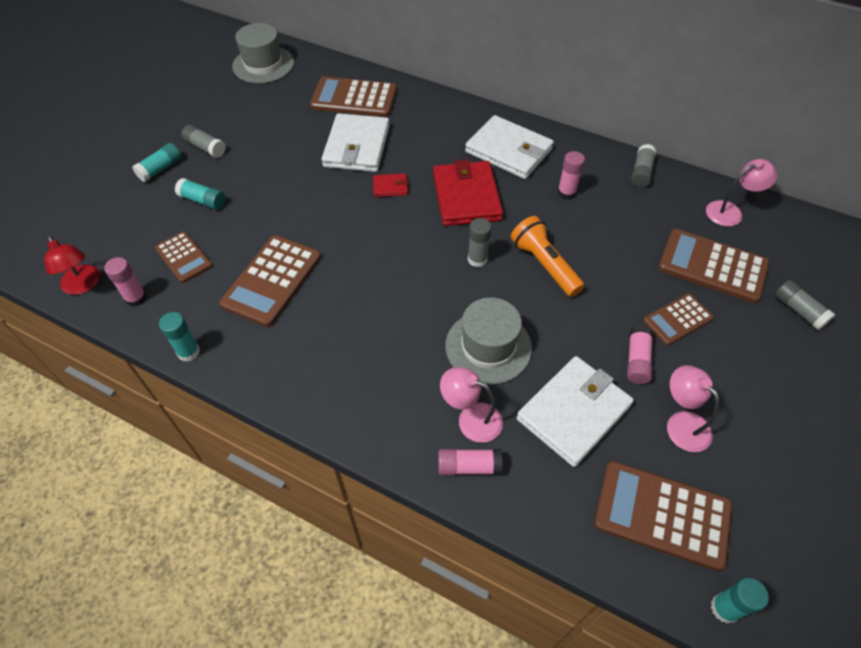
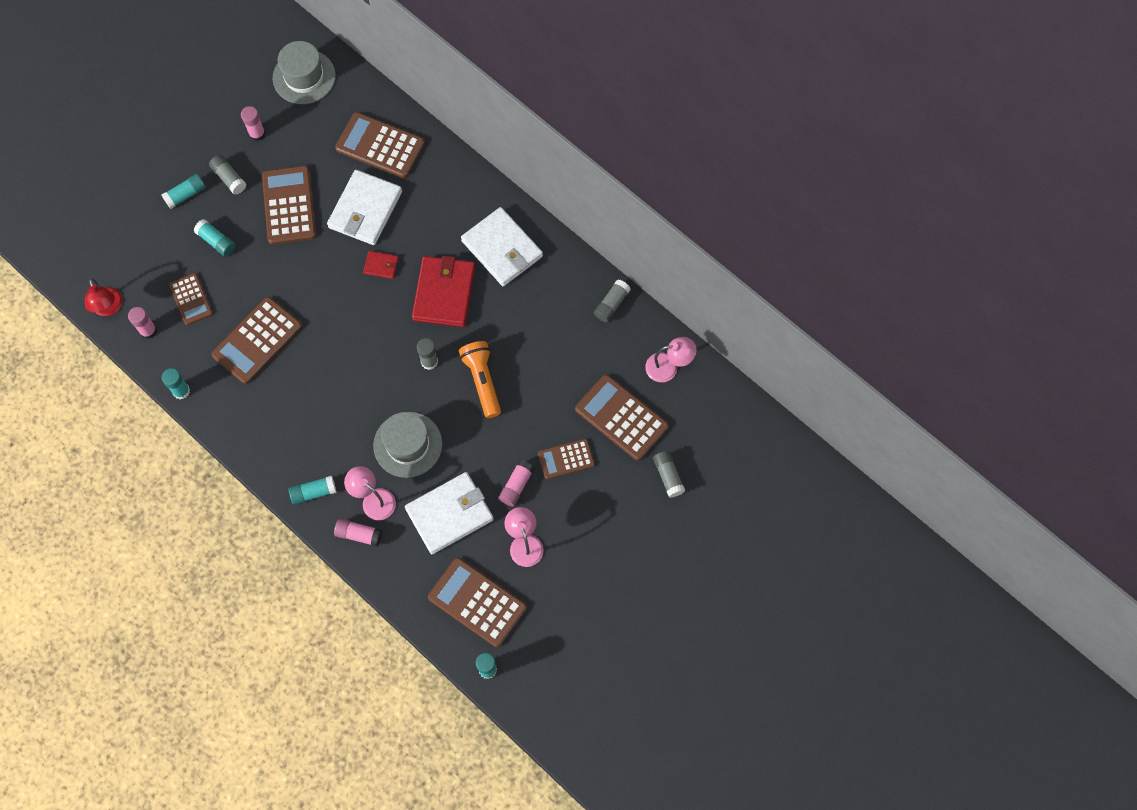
camera: 15 degrees right, 15 degrees up
(275, 157) = (289, 205): none -> brown calculator
(391, 429) = (313, 492): none -> turquoise glue stick
(566, 193) = (533, 310): pink glue stick -> pink glue stick (257, 134)

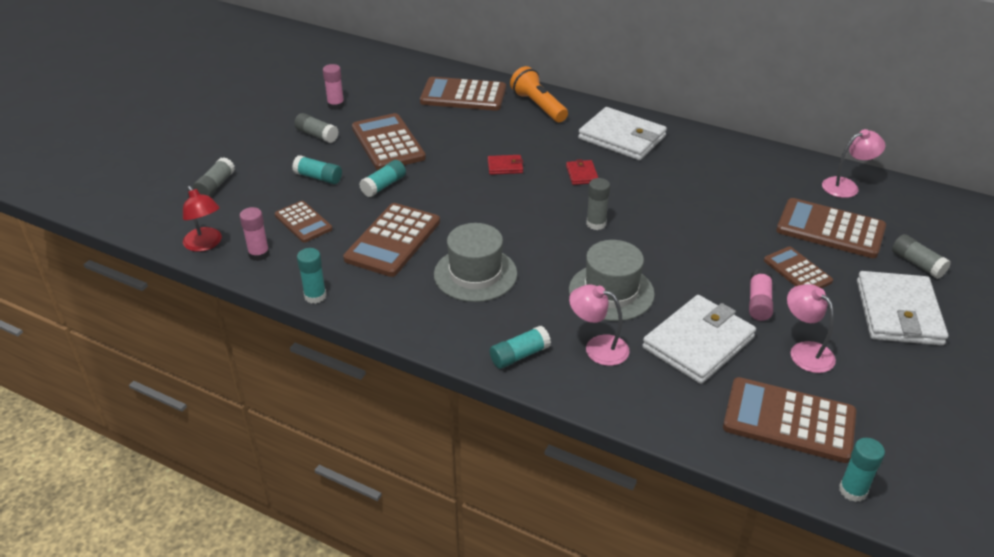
camera: 15 degrees left, 30 degrees down
(185, 195) = (273, 152): turquoise glue stick -> turquoise glue stick (383, 186)
(304, 77) = (369, 68): grey hat -> grey hat (475, 274)
(359, 534) = (598, 384): pink glue stick -> none
(365, 210) = (469, 134): white wallet -> white wallet (898, 312)
(444, 293) = (581, 174): red wallet -> red wallet, size x0.46
(482, 381) = (663, 228): orange flashlight -> orange flashlight (538, 106)
(566, 459) = (797, 271): brown calculator -> brown calculator turned 90 degrees clockwise
(611, 304) = (756, 155): grey glue stick -> grey glue stick (216, 185)

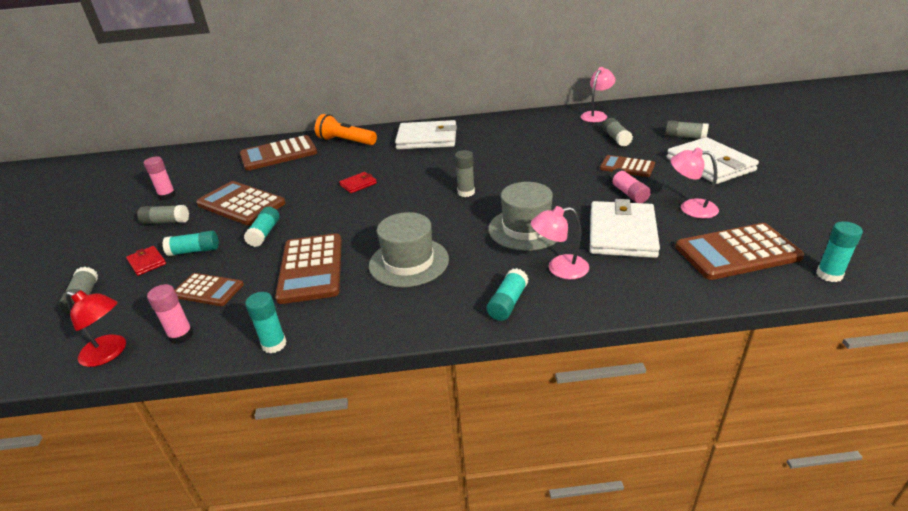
camera: 30 degrees left, 5 degrees down
(581, 174) = (422, 168): red wallet -> red wallet (147, 262)
(830, 229) = (616, 139): brown calculator -> grey glue stick

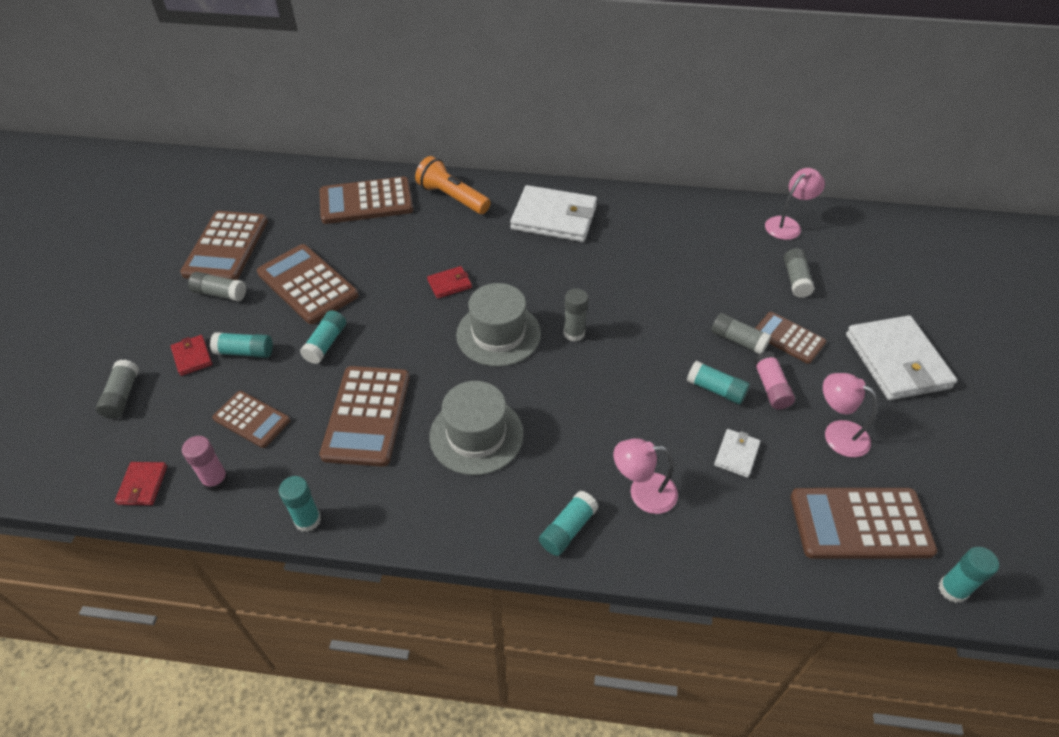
camera: 10 degrees right, 15 degrees up
(110, 353) = (143, 485): red lamp -> red wallet
(167, 196) = (226, 247): pink glue stick -> brown calculator
(526, 229) = (626, 416): grey hat -> grey hat (498, 334)
(588, 202) = (716, 389): none -> turquoise glue stick
(622, 233) = (736, 454): white wallet -> white wallet, size x0.46
(685, 137) = (887, 299): grey glue stick -> grey glue stick (738, 340)

